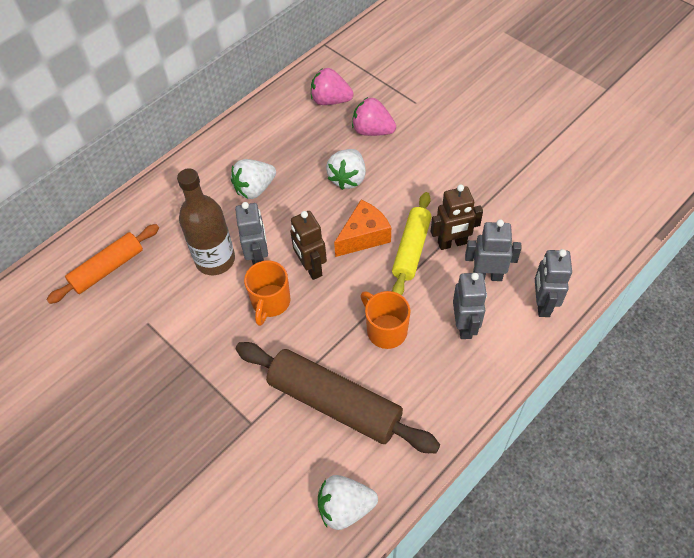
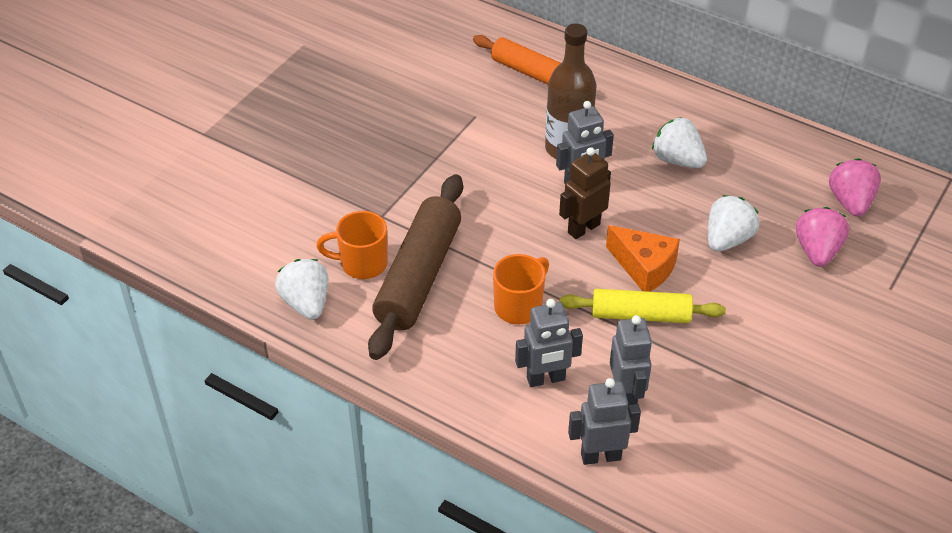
camera: 75 degrees right, 10 degrees down
(270, 302) = (527, 203): orange mug -> orange mug (362, 263)
(348, 178) = (727, 239): white strawberry -> white strawberry turned 120 degrees clockwise
(452, 243) = (664, 354): brown robot -> none

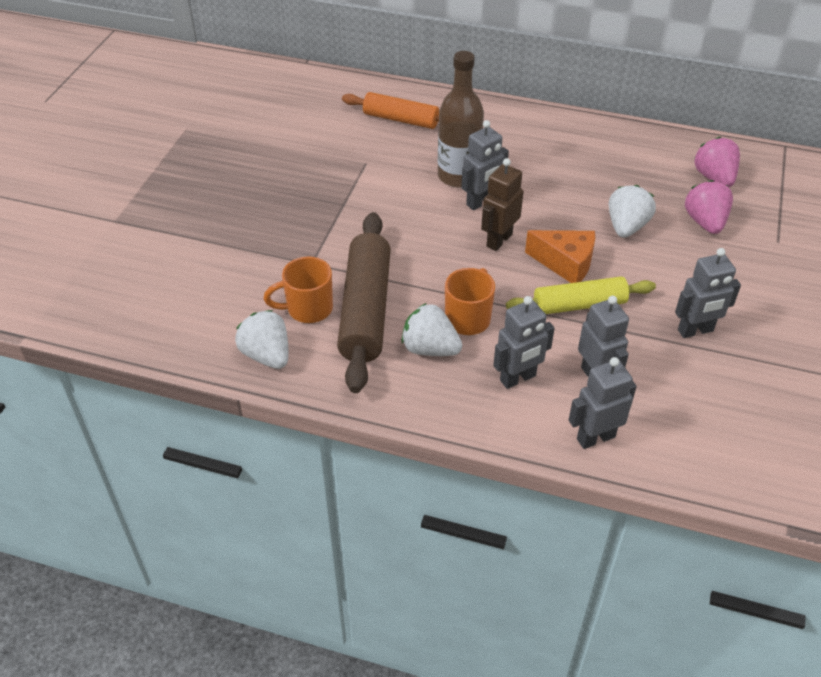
camera: 15 degrees left, 0 degrees up
(677, 160) = (556, 169): white strawberry -> white strawberry (430, 348)
(753, 368) = (695, 331): none -> grey robot

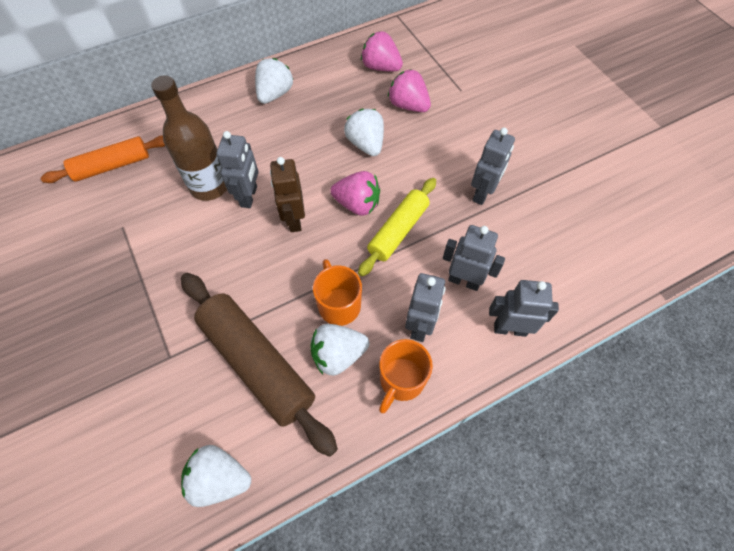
camera: 45 degrees left, 15 degrees up
(308, 309) = (210, 403): orange mug -> orange mug (401, 381)
(565, 264) = (357, 204): orange cheese -> pink strawberry
(587, 143) = (275, 94): none -> white strawberry
(595, 437) = (510, 328): grey robot -> grey robot turned 75 degrees clockwise

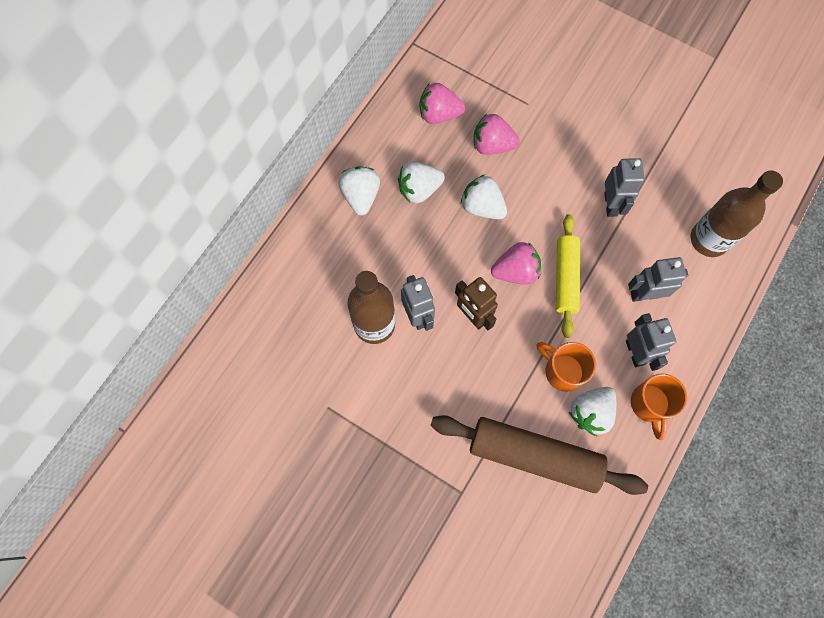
camera: 30 degrees left, 10 degrees up
(112, 166) = (267, 354): orange rolling pin -> none
(219, 479) = (571, 556): white strawberry -> white strawberry (419, 190)
(510, 328) = (702, 316): grey robot -> none
(561, 266) = (709, 239): none -> brown bottle

